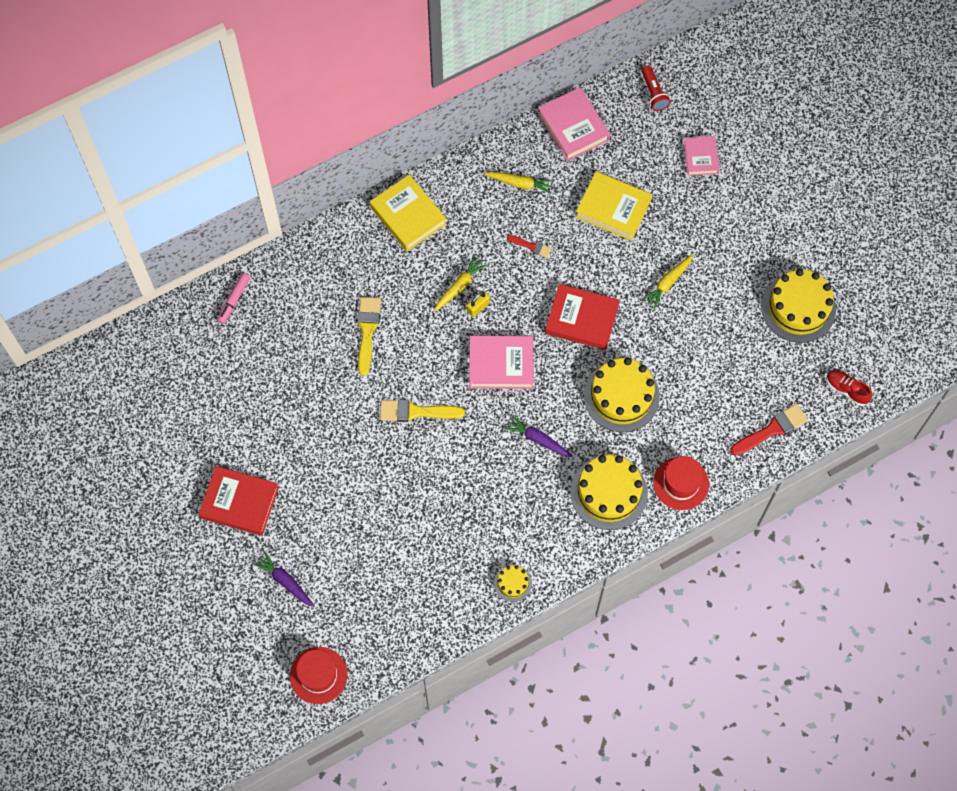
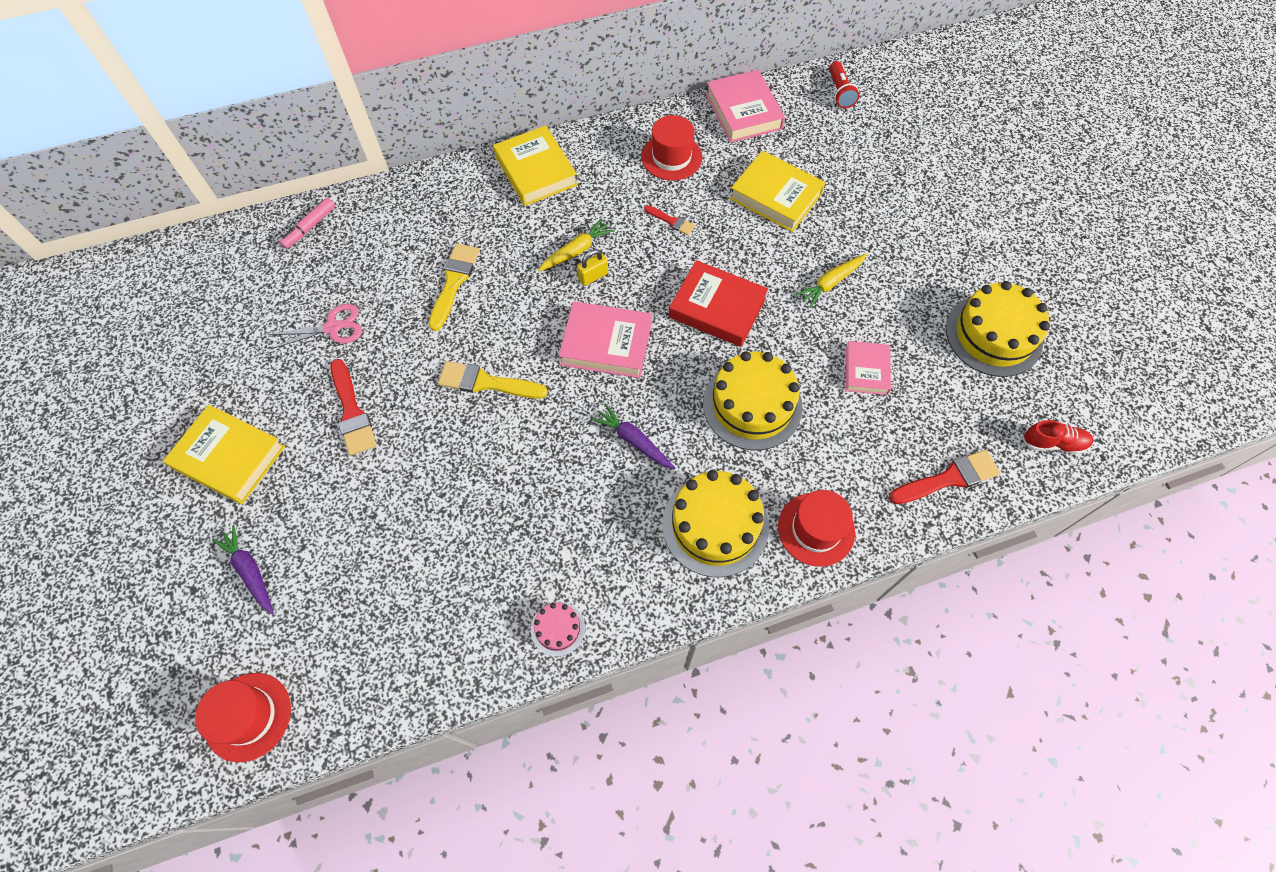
camera: 10 degrees right, 5 degrees down
(239, 503) = (229, 457): red book -> yellow book
(282, 386) = (332, 327): none -> pink scissors
(320, 452) = (352, 412): none -> red brush
(513, 583) = (558, 629): yellow cake -> pink cake
(520, 183) = (671, 157): yellow carrot -> red hat
(701, 157) = (886, 159): pink book -> pink book (866, 370)
(846, 389) = (1053, 443): red shoe -> red shoe turned 135 degrees clockwise

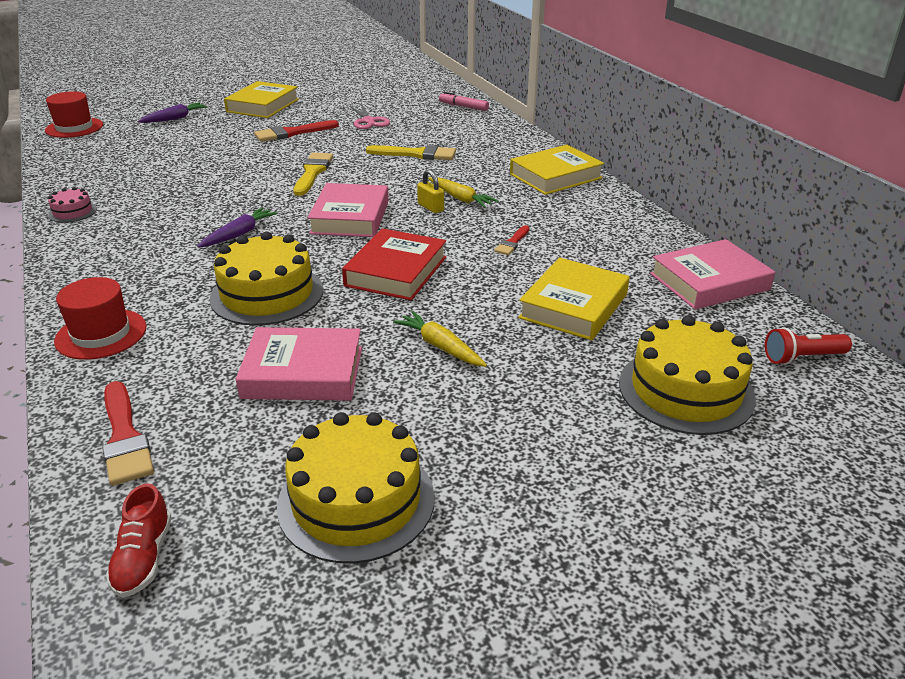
camera: 85 degrees right, 30 degrees down
(671, 157) = (607, 239): red hat -> none
(715, 525) = (133, 276): yellow cake -> yellow cake (686, 390)
(866, 370) = (303, 372): pink book -> pink book, size x1.59

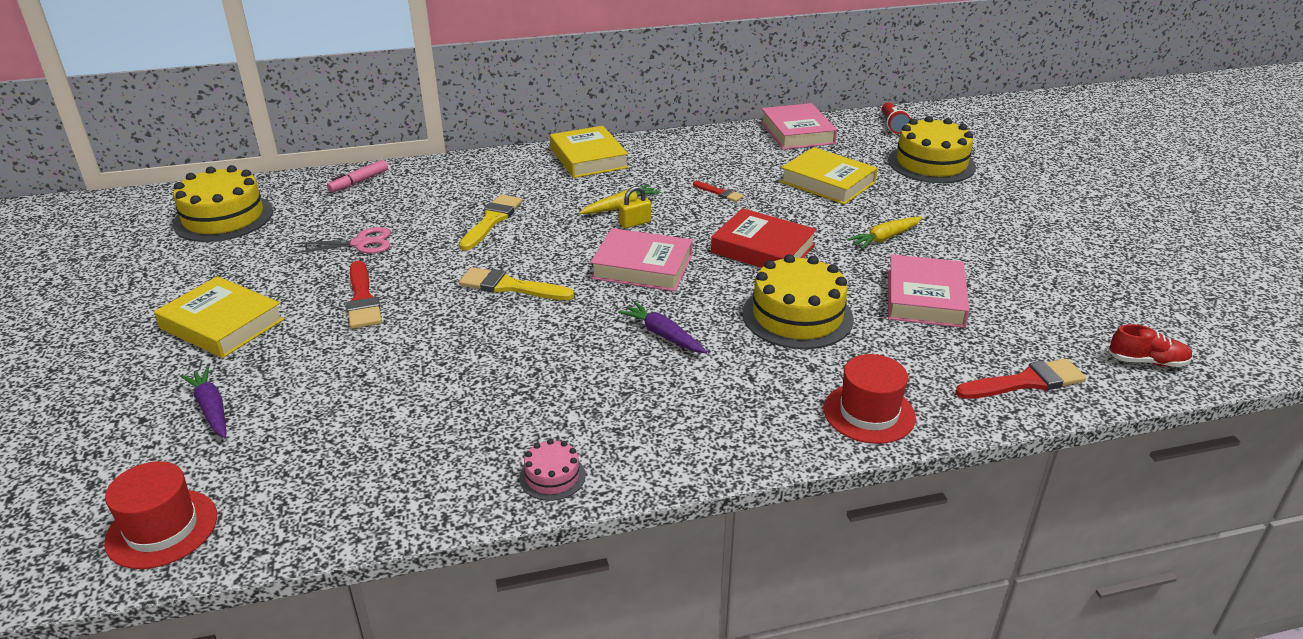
camera: 80 degrees left, 0 degrees up
(356, 500) = (1066, 280): yellow cake -> yellow cake (223, 218)

